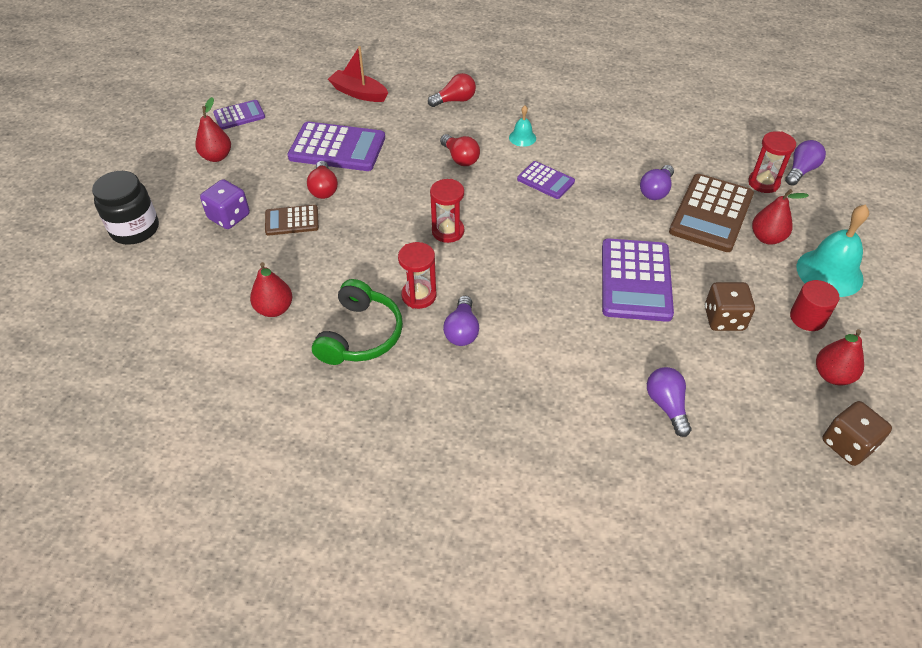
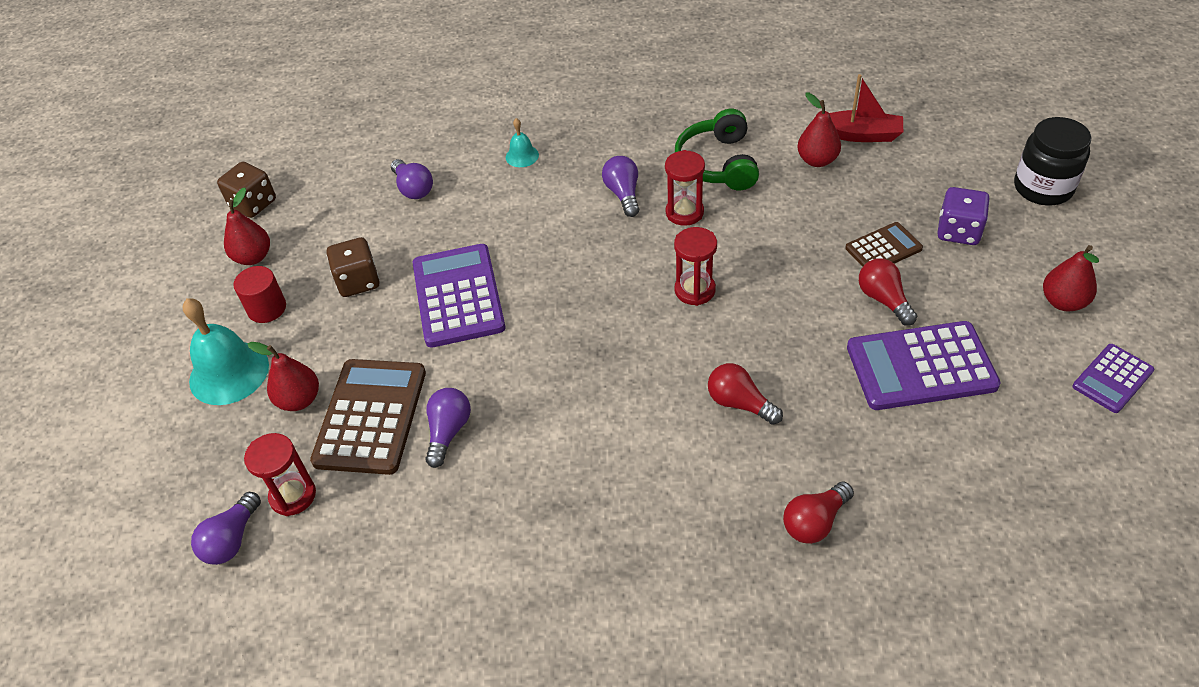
camera: 165 degrees right, 0 degrees up
(359, 93) = (980, 486): red boat -> red boat (859, 135)
(522, 138) = (668, 472): turquoise bell -> turquoise bell (522, 156)
(545, 180) = (605, 402): purple calculator -> none

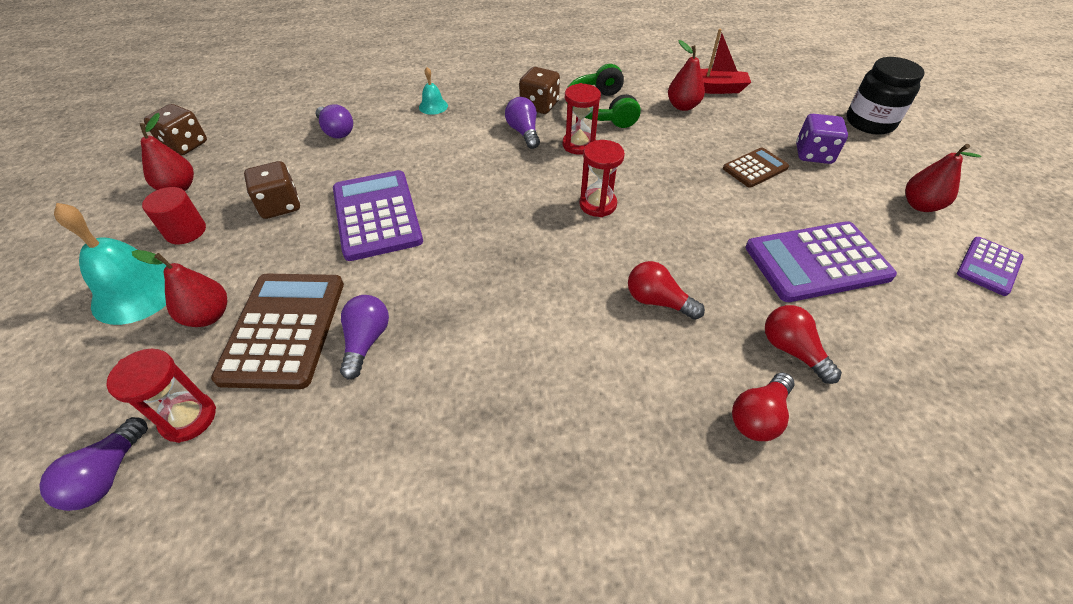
camera: 10 degrees left, 0 degrees up
(645, 156) = (539, 105): none -> brown dice
(883, 299) = (767, 207): red light bulb -> red light bulb (792, 350)

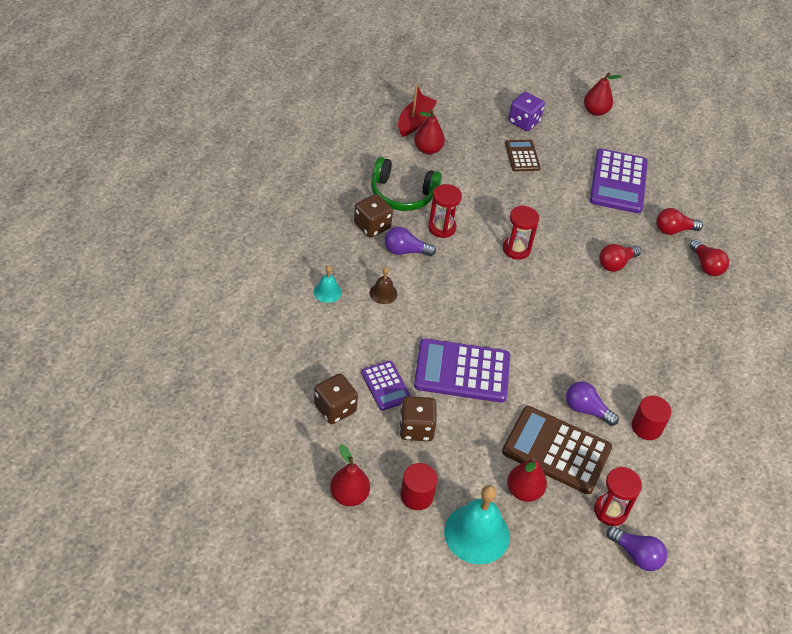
camera: 70 degrees left, 0 degrees up
(185, 145) = (277, 484): brown dice -> brown dice (335, 408)
(336, 131) = (325, 368): purple light bulb -> none
(362, 422) = (646, 427): none -> red cylinder
(455, 135) = (383, 293): none -> brown bell
(869, 122) = (506, 75): black jar -> none
(989, 266) = (653, 121): purple calculator -> purple calculator (386, 386)

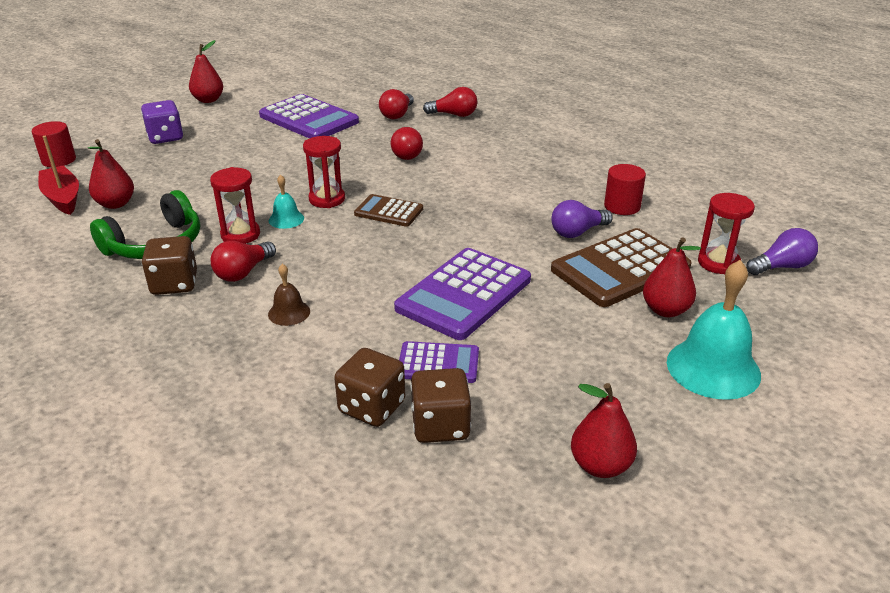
camera: 55 degrees left, 15 degrees down
(327, 292) = (236, 360): turquoise bell -> turquoise bell (286, 219)
(405, 251) = (243, 272): purple light bulb -> red light bulb
(416, 428) = (524, 361): brown dice -> brown dice (372, 407)
(417, 496) = (632, 399): red cylinder -> red cylinder (59, 160)
(522, 156) = (208, 153): brown calculator -> brown calculator (388, 211)

